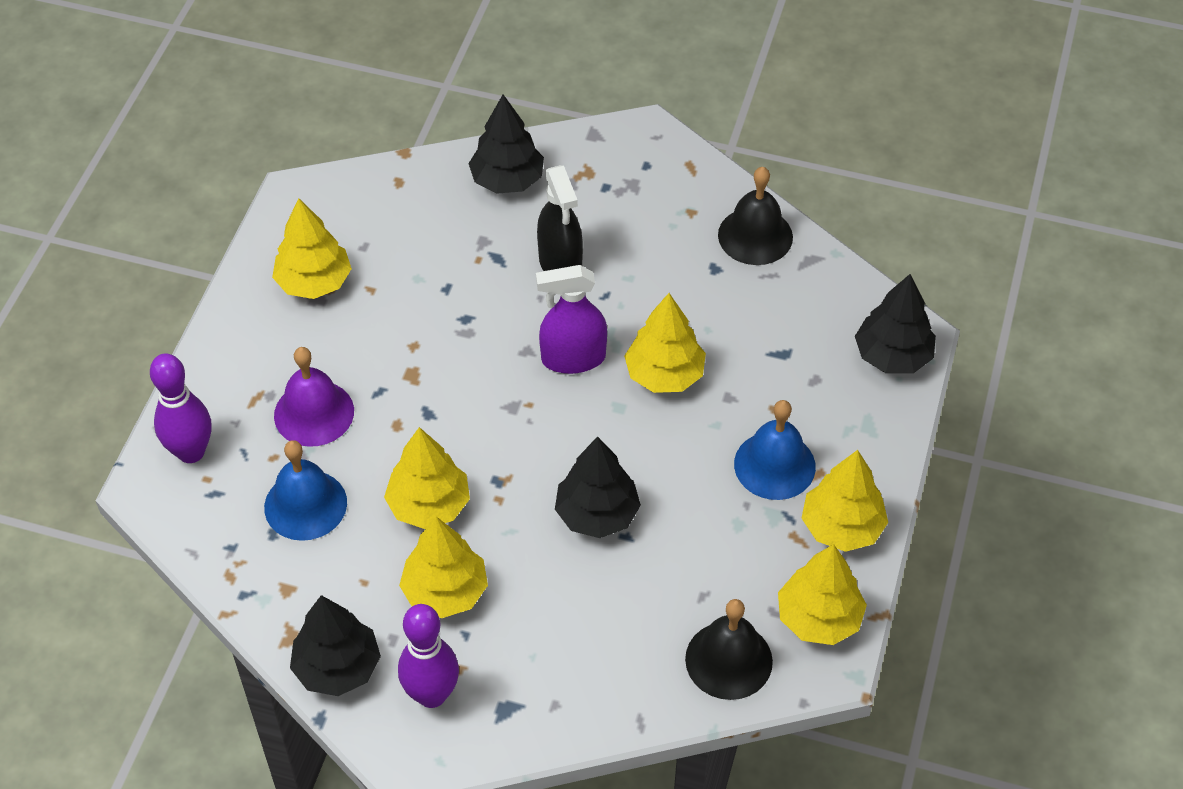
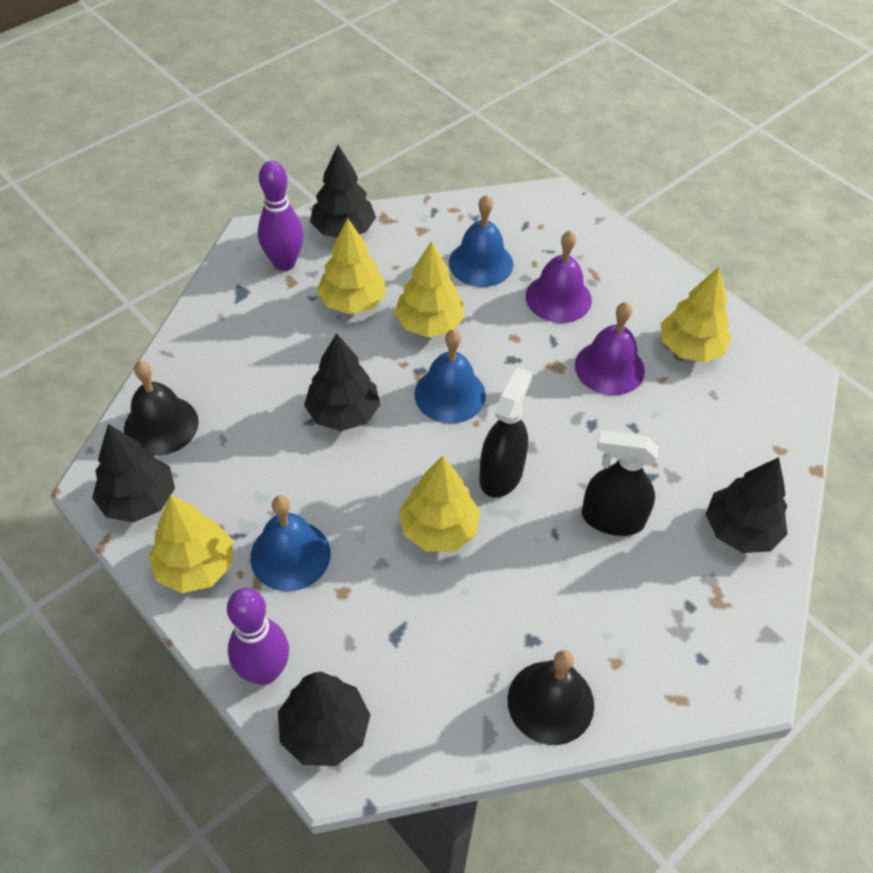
camera: 120 degrees right, 0 degrees up
(191, 452) = (569, 226): purple bowling pin -> purple bowling pin (264, 671)
(384, 333) = (609, 367): none -> purple bell
(510, 441) = (450, 394): none -> blue bell
(573, 358) = (501, 474): purple spray bottle -> black spray bottle
(819, 618) = (139, 500): yellow tree -> black tree

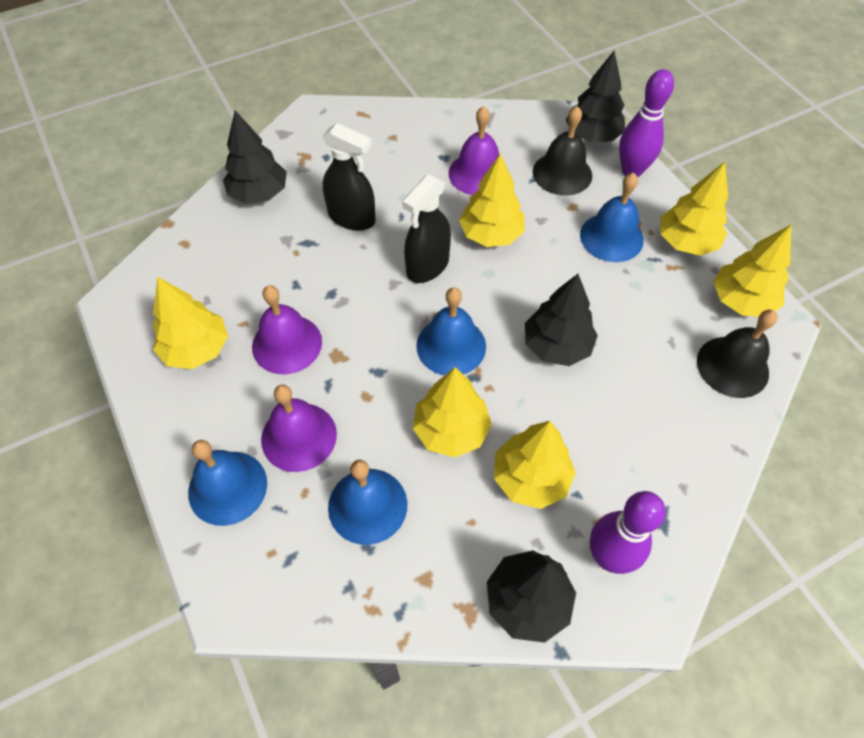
camera: 165 degrees left, 5 degrees up
(139, 500) = (741, 301): black tree -> yellow tree
(478, 620) = (478, 173): none -> purple bell
(550, 702) = (444, 125): black bell -> black bell (562, 173)
(596, 256) = (227, 487): none -> blue bell

